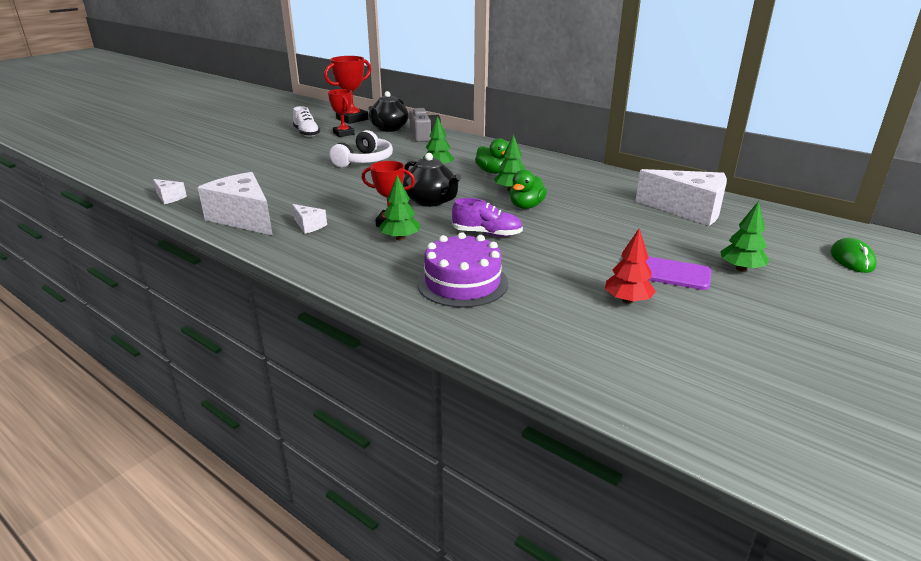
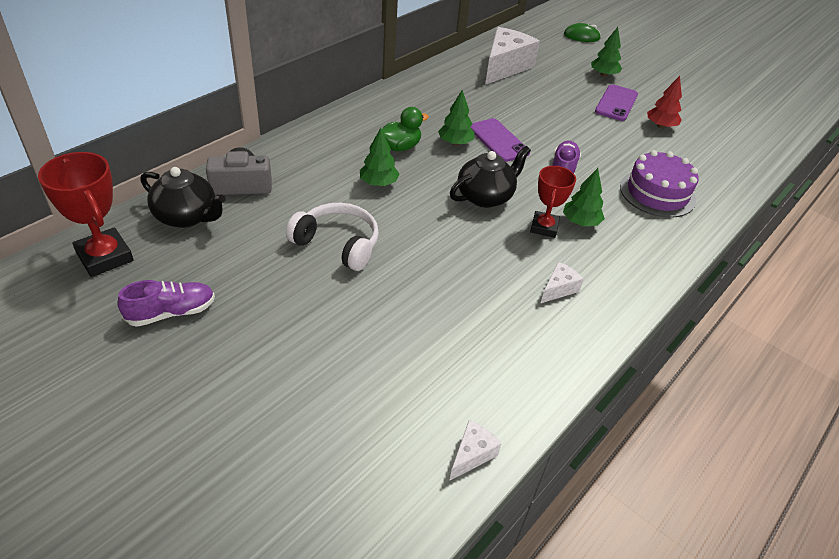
camera: 90 degrees left, 15 degrees up
(244, 218) = (543, 350): white cheese -> none
(306, 133) = (171, 312): white shoe -> purple shoe
(343, 133) = (193, 266): red trophy -> none
(526, 206) = (498, 140): green duck -> purple phone

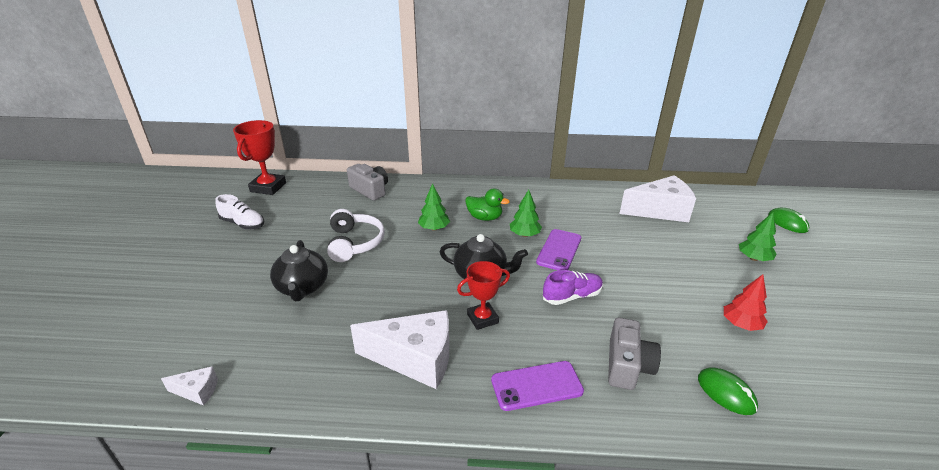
camera: 55 degrees right, 10 degrees down
(171, 312) = (243, 224): purple shoe -> white shoe
(187, 217) = (323, 190): black teapot -> black teapot (302, 287)
(558, 289) = (415, 359): white cheese -> white cheese, size x2.19
(580, 222) = (515, 335): green tree -> none
(616, 103) = (724, 283): purple phone -> purple phone (536, 385)
(657, 193) = (627, 365): purple cake -> grey camera
(712, 173) = (726, 393): none -> green mouse

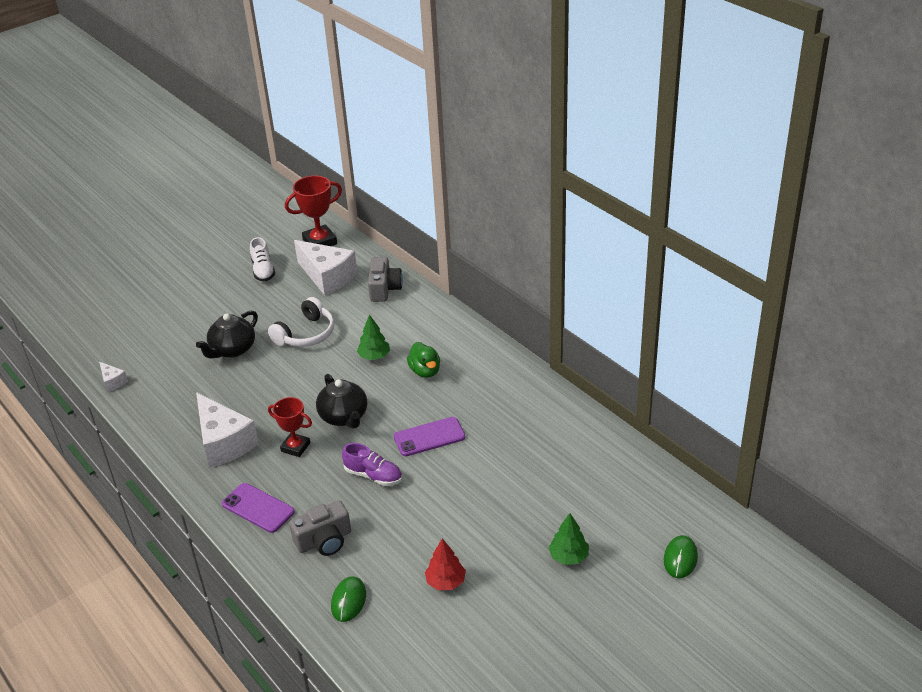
camera: 50 degrees right, 5 degrees up
(524, 234) = (428, 406): green tree -> none
(660, 211) = (582, 464): white cheese -> white cheese (327, 277)

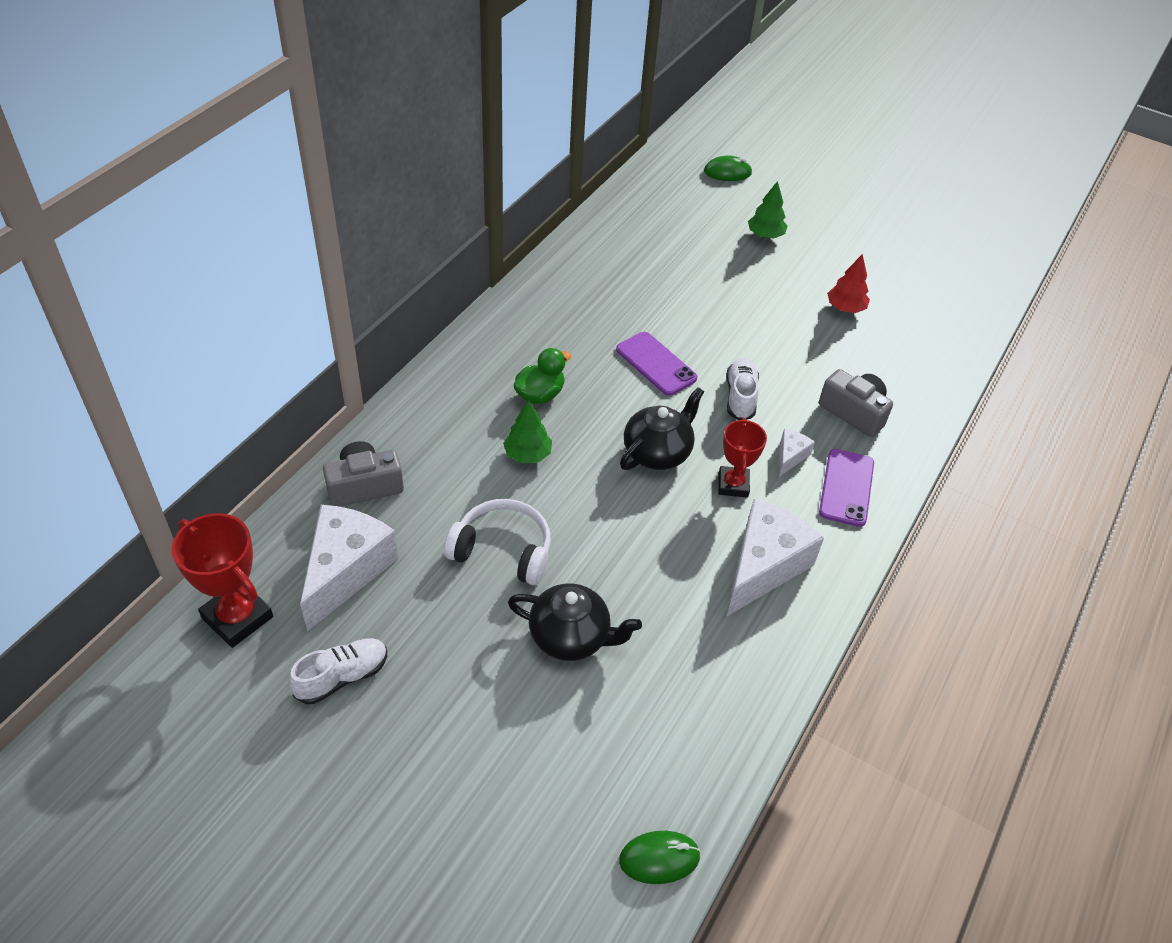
camera: 115 degrees left, 10 degrees up
(113, 382) = (711, 786): white cheese -> white cheese (790, 457)
(348, 601) = (913, 371): green mouse -> green mouse (659, 858)
(373, 476) = (740, 397): purple shoe -> white shoe

